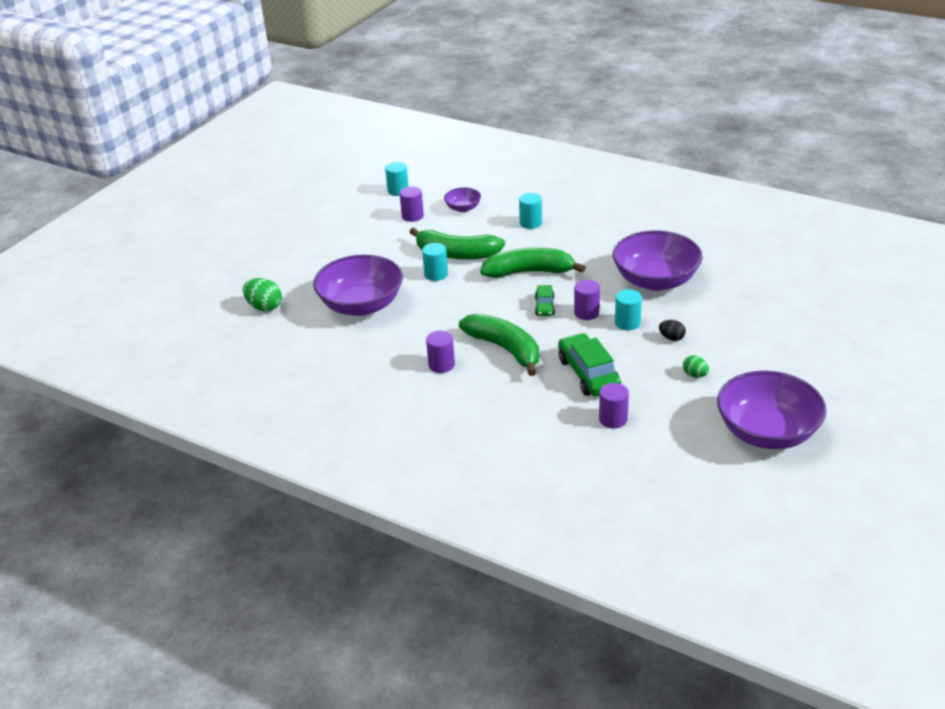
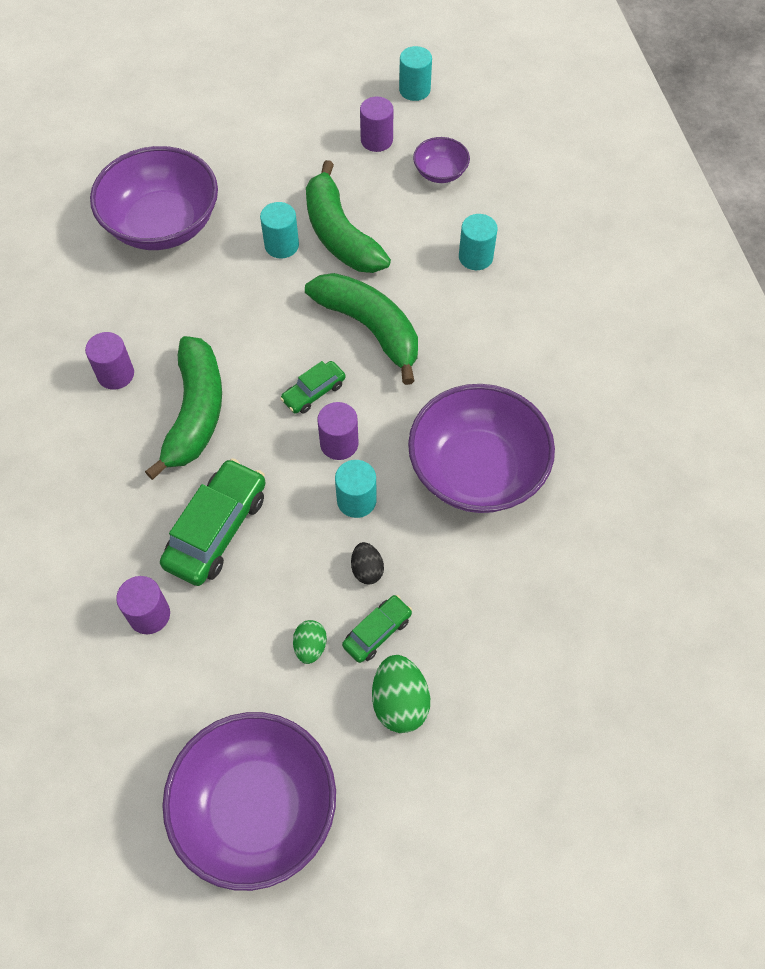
camera: 45 degrees right, 25 degrees up
(264, 307) = (87, 148): green egg -> green egg (399, 702)
(710, 351) = (377, 632): none -> green car

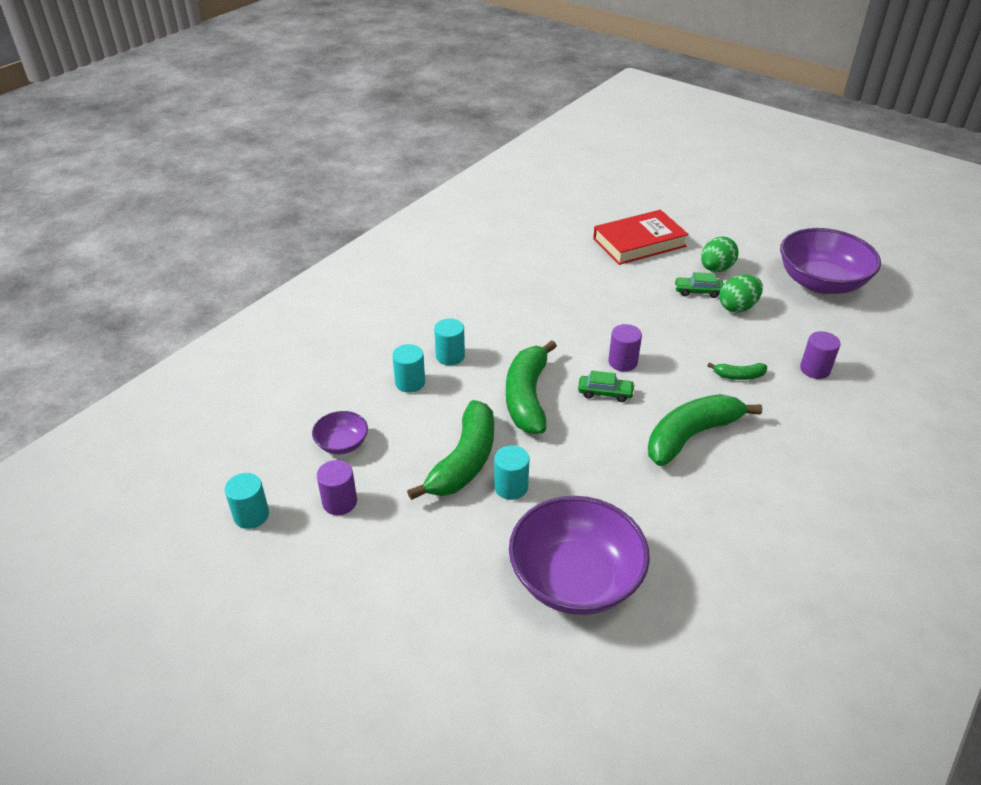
camera: 130 degrees left, 20 degrees down
(115, 374) = (724, 497): purple cylinder -> none
(217, 529) = (739, 376): green car -> green banana
(310, 647) = (737, 307): green egg -> green egg, size x1.66
(356, 500) = (645, 336): turquoise cylinder -> turquoise cylinder (450, 356)
(367, 570) = (675, 311): black egg -> none
(477, 470) = (567, 305): purple bowl -> none
(536, 664) = (639, 242): none -> red book

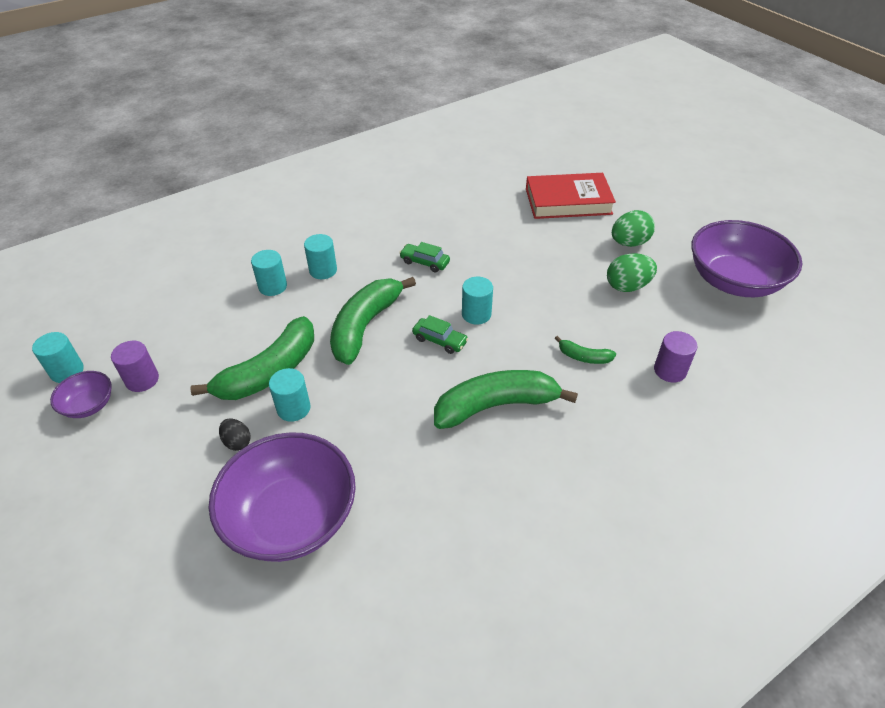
camera: 20 degrees right, 5 degrees up
(342, 444) = (180, 327): purple bowl -> purple bowl (89, 405)
(478, 531) = (237, 442): none -> black egg
(622, 362) = (476, 314): purple cylinder -> turquoise cylinder
(698, 291) = (596, 261): green car -> green car (424, 262)

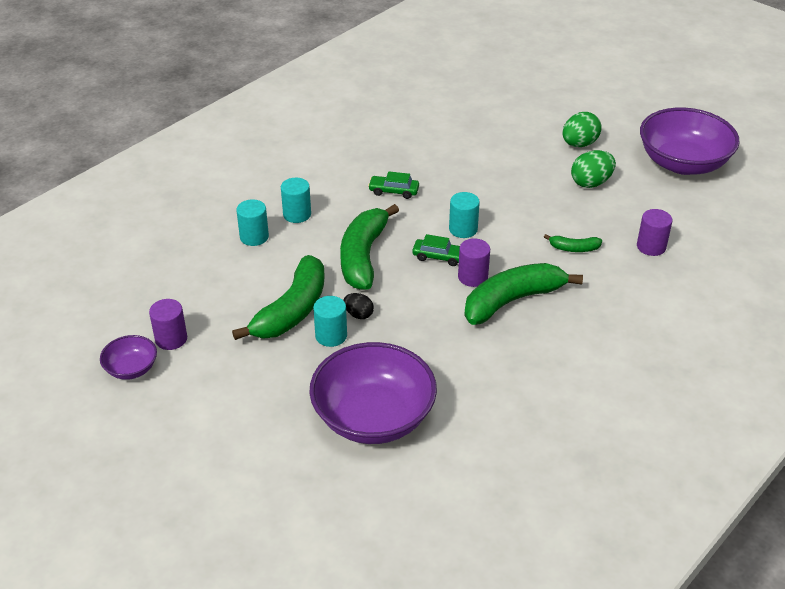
camera: 15 degrees left, 5 degrees down
(67, 371) = (90, 345): turquoise cylinder -> none
(237, 442) = (293, 371): black egg -> black egg (358, 314)
(465, 369) = (473, 277): none -> purple cylinder
(568, 201) = (508, 114): red book -> none

